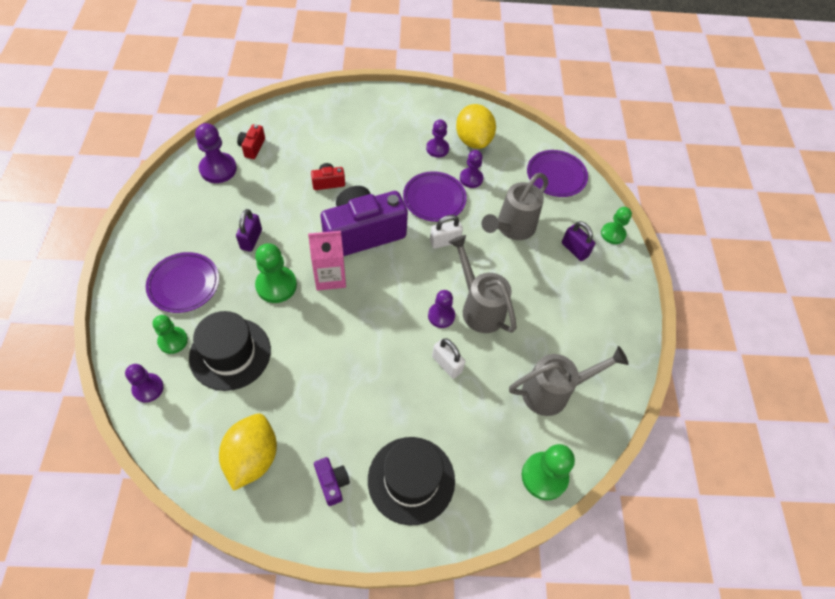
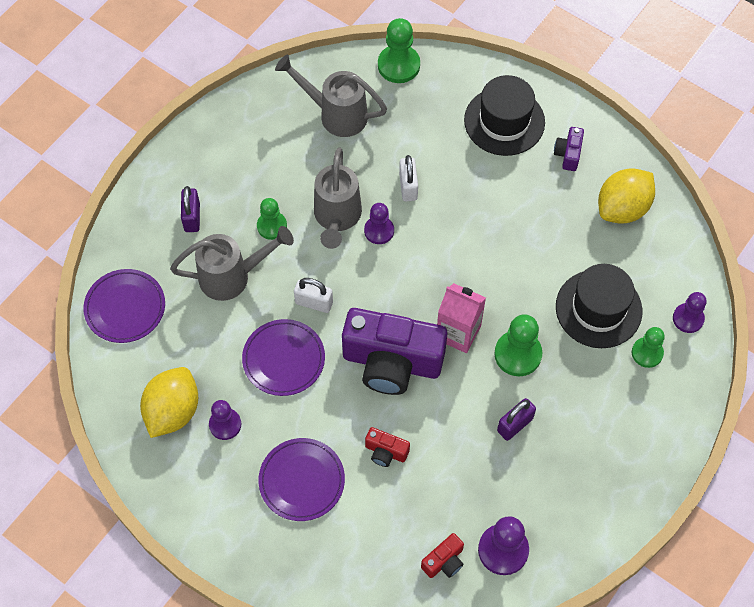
camera: 140 degrees left, 5 degrees up
(184, 284) = (611, 410): purple plate -> purple plate (302, 481)
(471, 178) = (222, 360): purple pawn -> none
(613, 234) = (137, 210): green pawn -> green pawn (272, 226)

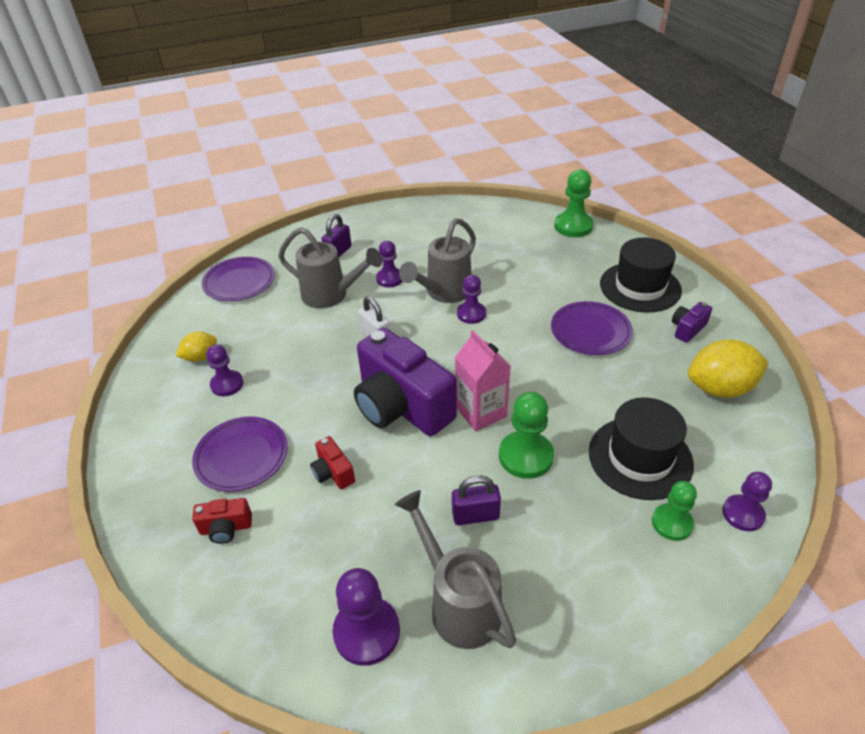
camera: 35 degrees right, 20 degrees down
(173, 411) = (200, 357): yellow lemon -> yellow lemon, size x0.56
(272, 226) = (390, 279): green pawn -> purple pawn
(283, 359) = (316, 363): purple plate -> purple plate (590, 331)
(335, 114) = (499, 235): grey watering can -> grey watering can (458, 602)
(408, 187) = (520, 296): white padlock -> none
(444, 561) = (298, 605): red camera -> red camera (226, 528)

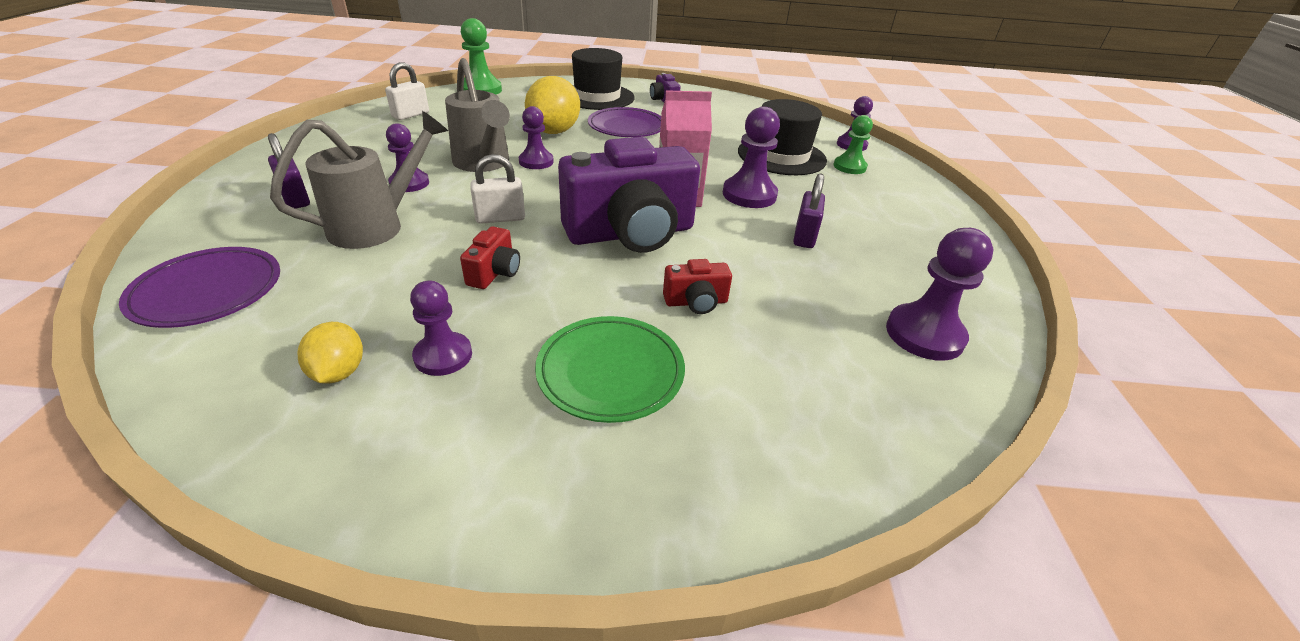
camera: 70 degrees left, 5 degrees down
(226, 528) = (735, 415): red camera -> red camera (494, 273)
(241, 456) = (610, 372): purple plate -> green plate
(458, 602) = (900, 273): grey watering can -> none
(488, 224) = (411, 115): none -> white padlock
(525, 456) = (749, 195): green pawn -> purple pawn
(720, 388) = (734, 112): yellow lemon -> yellow lemon (554, 131)

